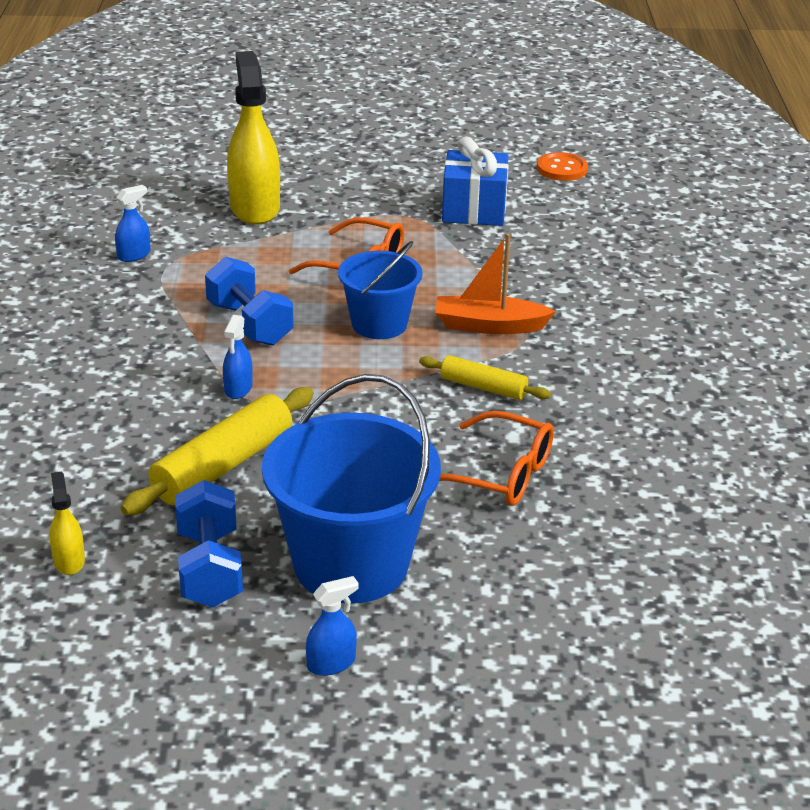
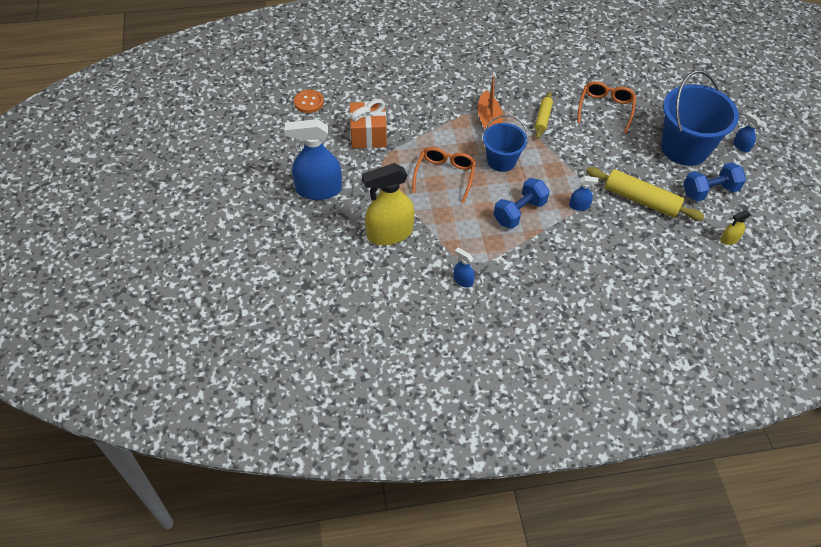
camera: 100 degrees left, 20 degrees up
(364, 164) = (318, 190): none -> blue spray bottle
(474, 210) = (368, 135): blue gift -> orange gift

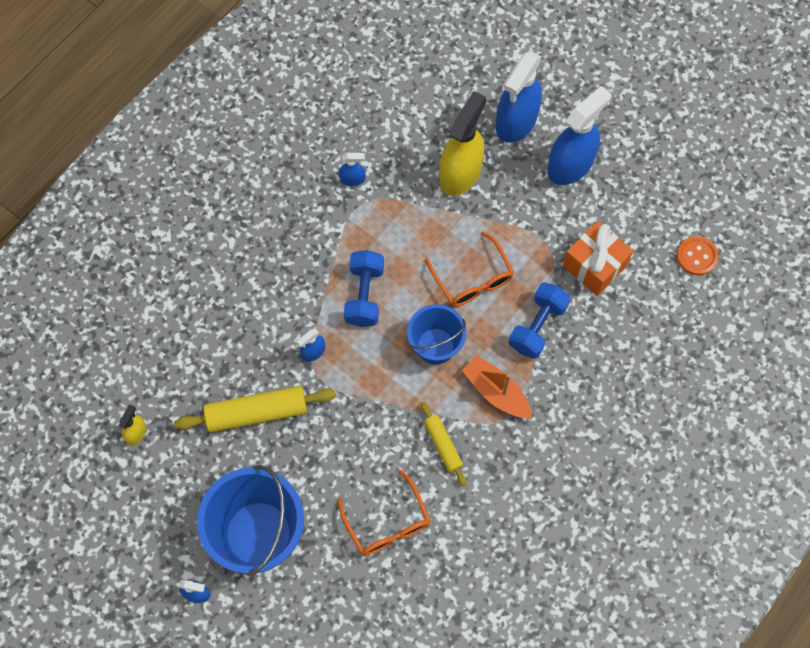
camera: 140 degrees right, 15 degrees up
(320, 236) = (516, 121): none -> blue spray bottle
(709, 191) = (193, 487): blue dumbbell -> blue dumbbell (537, 326)

